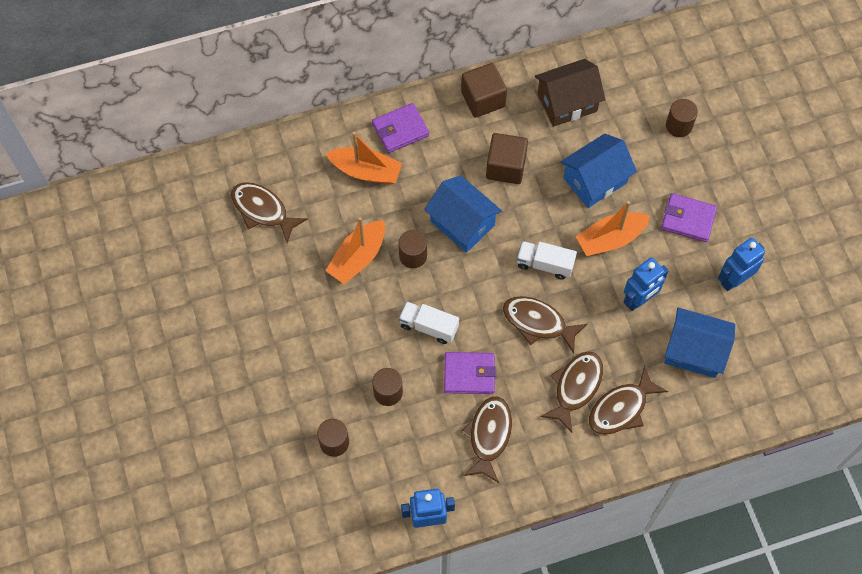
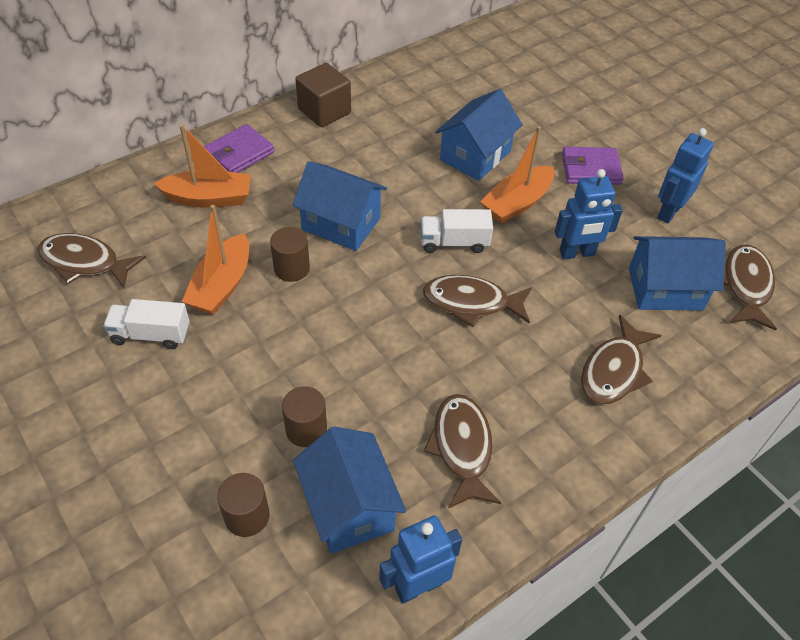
camera: 20 degrees left, 15 degrees down
(400, 455) = (349, 506): none -> blue house
(429, 327) = (336, 339): white truck -> white truck (151, 335)
(469, 374) = (408, 380): purple wallet -> none
(505, 167) = (372, 163): brown cube -> none
(567, 103) = (416, 98): brown house -> none
(575, 387) = (547, 361): brown fish -> brown fish (745, 285)
(639, 300) = (577, 253): blue robot -> blue robot turned 45 degrees clockwise
(679, 126) = (539, 95): brown cylinder -> none

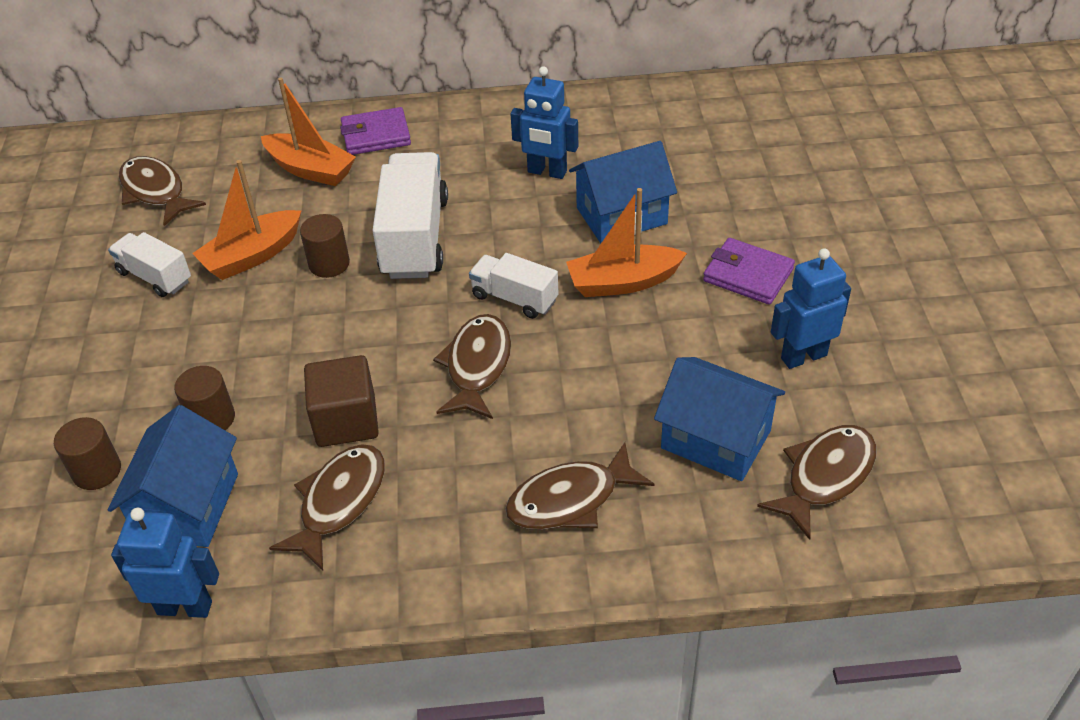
camera: 35 degrees right, 5 degrees down
(324, 111) = (497, 119): brown cube -> brown cube (346, 421)
(341, 224) = (415, 238): blue house -> white truck
(471, 303) = (477, 366): brown fish -> brown fish turned 60 degrees clockwise
(577, 253) = (644, 360): blue robot -> blue robot (547, 172)

